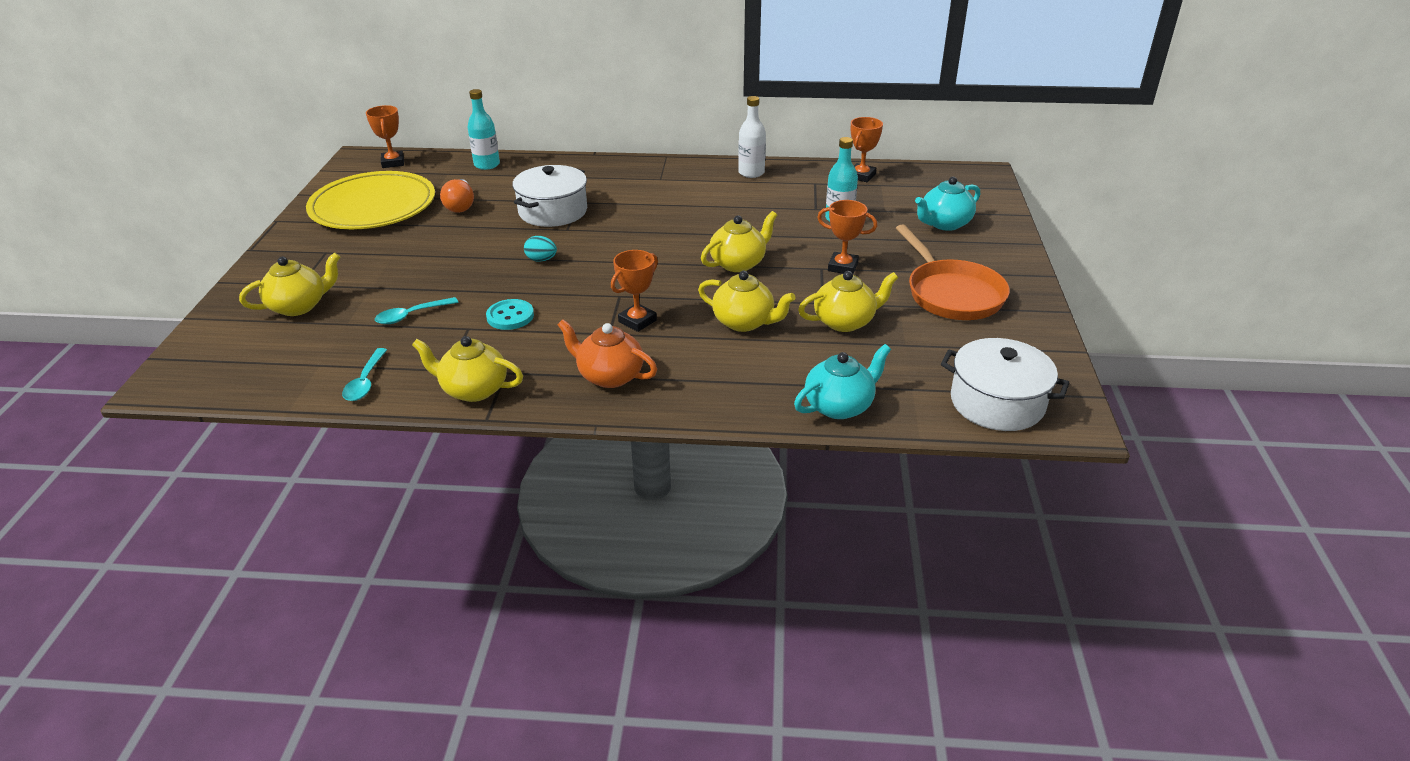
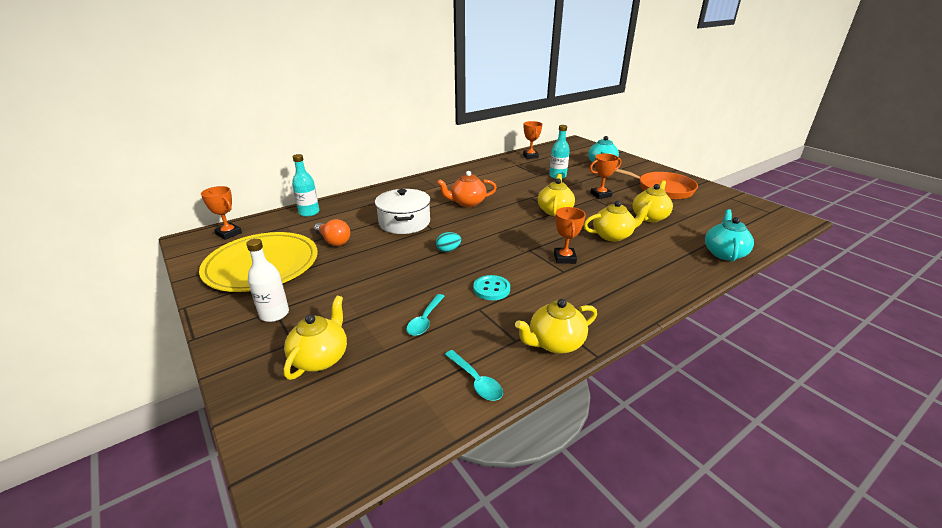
camera: 40 degrees left, 5 degrees down
(609, 376) = (609, 293): orange teapot -> orange teapot (467, 203)
(751, 173) = (478, 169): white bottle -> white bottle (274, 314)
(997, 403) = (764, 223): white pot -> none

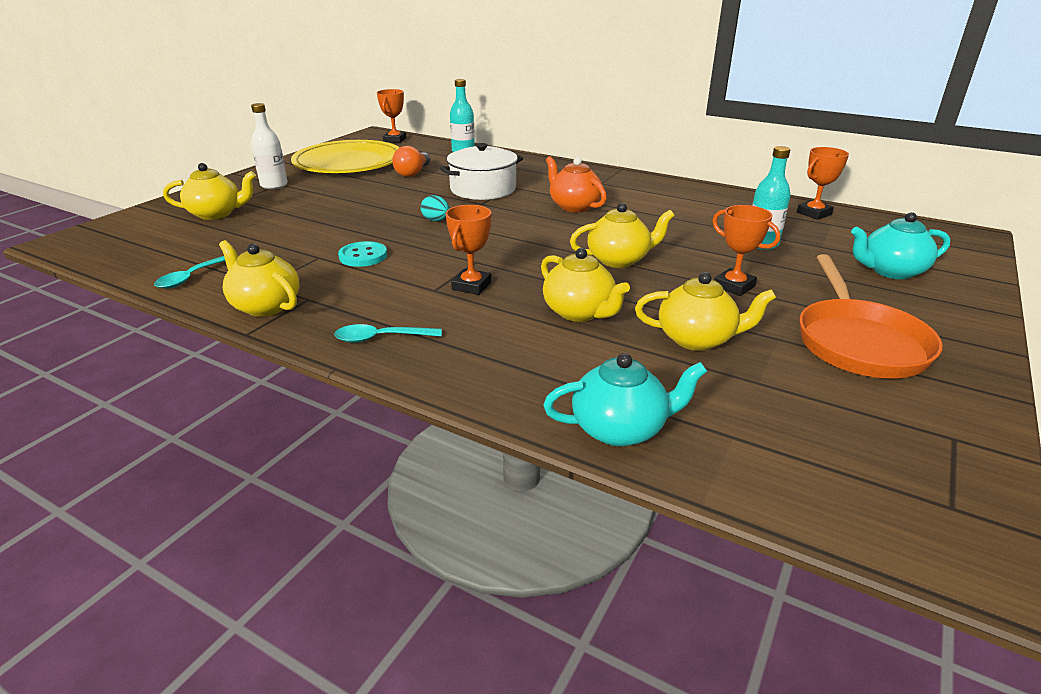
camera: 65 degrees right, 0 degrees up
(425, 320) = (286, 238): turquoise spoon -> turquoise spoon (381, 338)
(564, 258) = (471, 286): orange trophy -> orange trophy turned 45 degrees counterclockwise

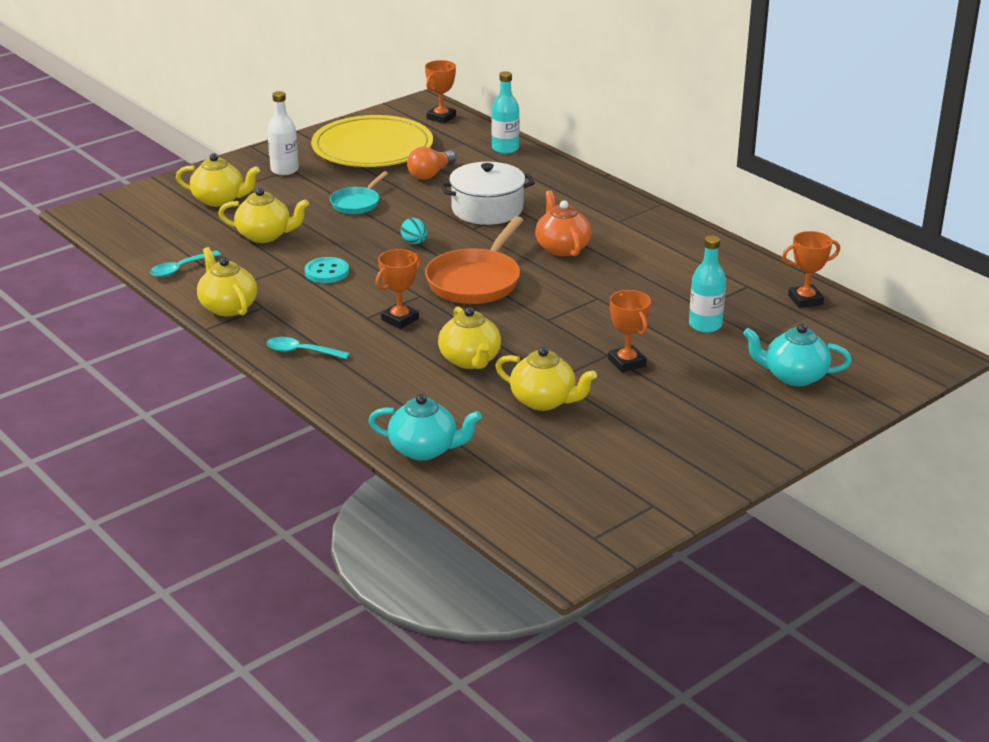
camera: 20 degrees right, 0 degrees up
(359, 199) = (357, 203): none -> turquoise pan
(619, 260) = (549, 317): yellow teapot -> yellow teapot (265, 235)
(858, 342) = (674, 430): orange pan -> orange pan (476, 281)

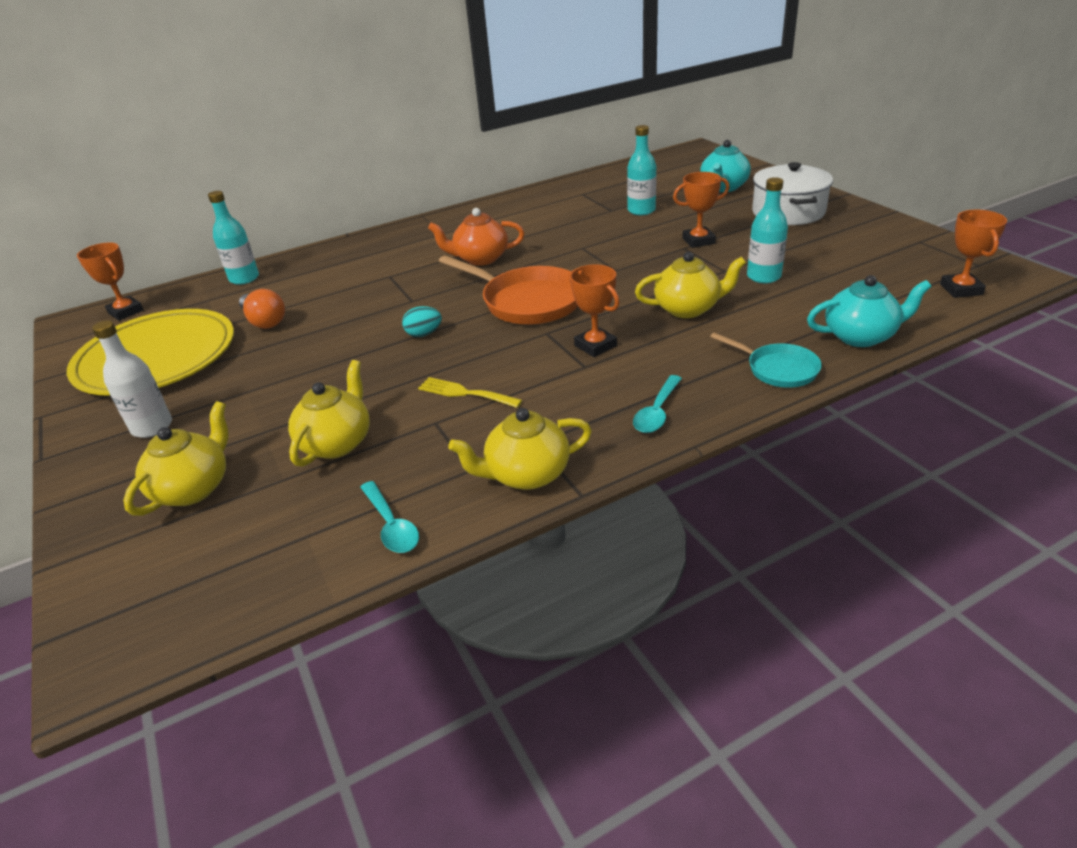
camera: 75 degrees left, 5 degrees up
(327, 272) = (465, 393): turquoise button -> yellow fork
(357, 203) = (298, 370): turquoise pan -> turquoise pan (778, 369)
(424, 449) = (860, 336): turquoise teapot -> turquoise teapot turned 60 degrees clockwise
(487, 209) = (375, 292): white pot -> white pot (788, 212)
(544, 401) = (763, 276): yellow teapot -> turquoise bottle
(805, 300) = (611, 178): orange trophy -> orange trophy (961, 289)

